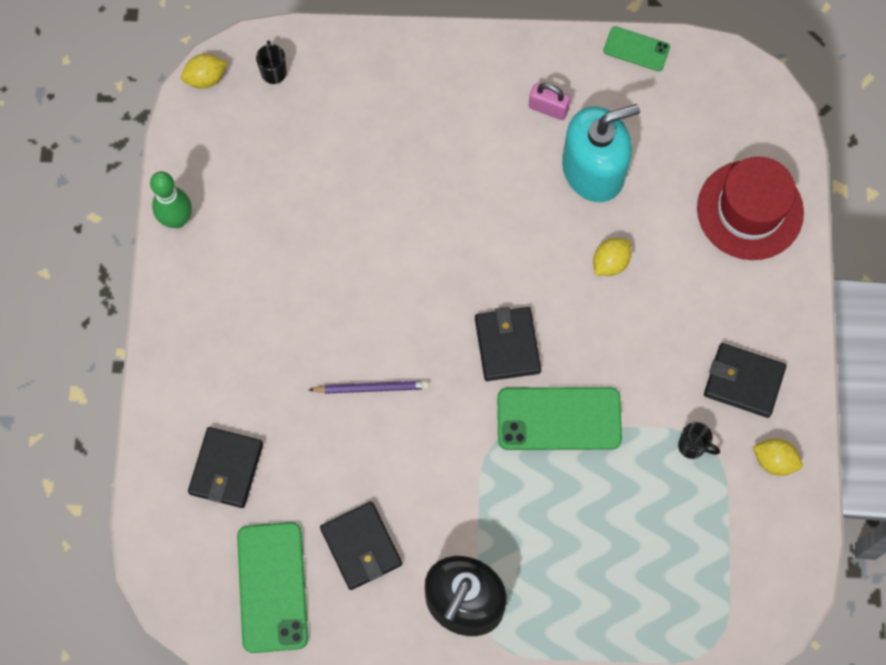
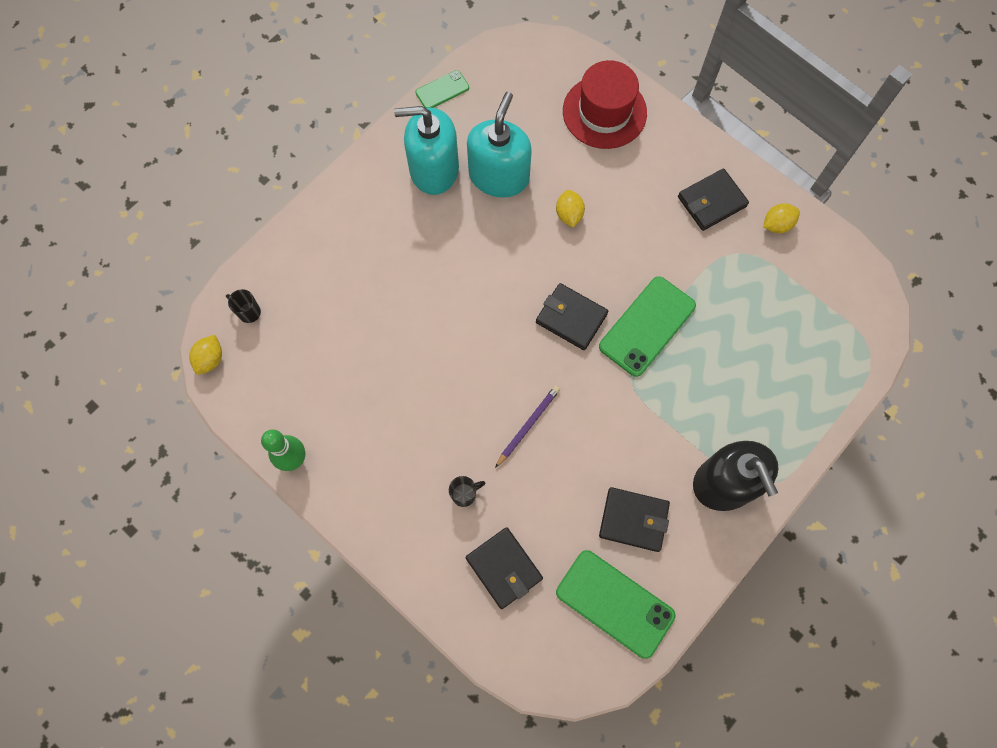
camera: 50 degrees left, 0 degrees up
(548, 108) = (434, 169): pink padlock -> turquoise soap dispenser
(692, 446) = (730, 263): black mug -> black mug (464, 494)

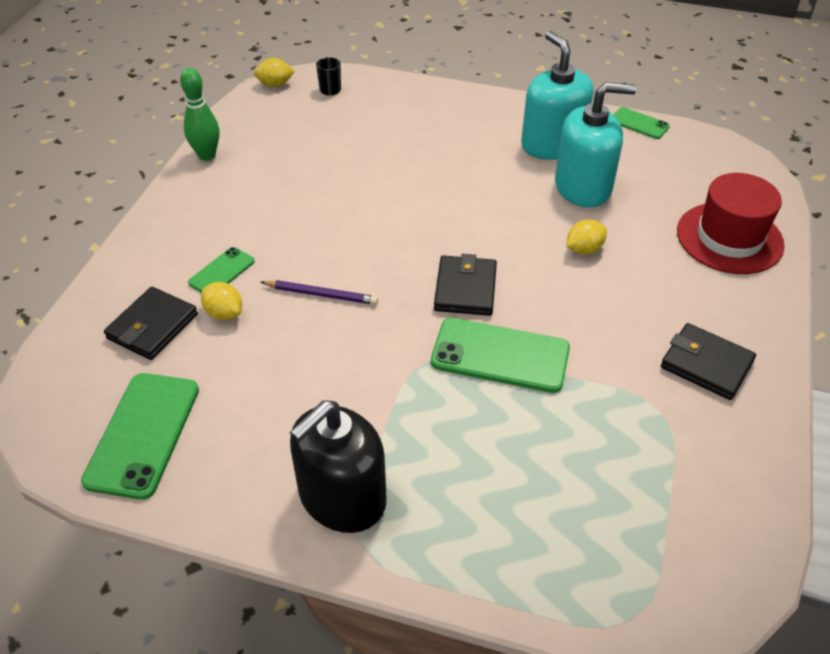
camera: 65 degrees right, 25 degrees down
(464, 494) = (222, 272): black mug -> green phone
(633, 520) = (253, 419): black wallet -> none
(777, 225) = (733, 441): yellow lemon -> yellow lemon (224, 313)

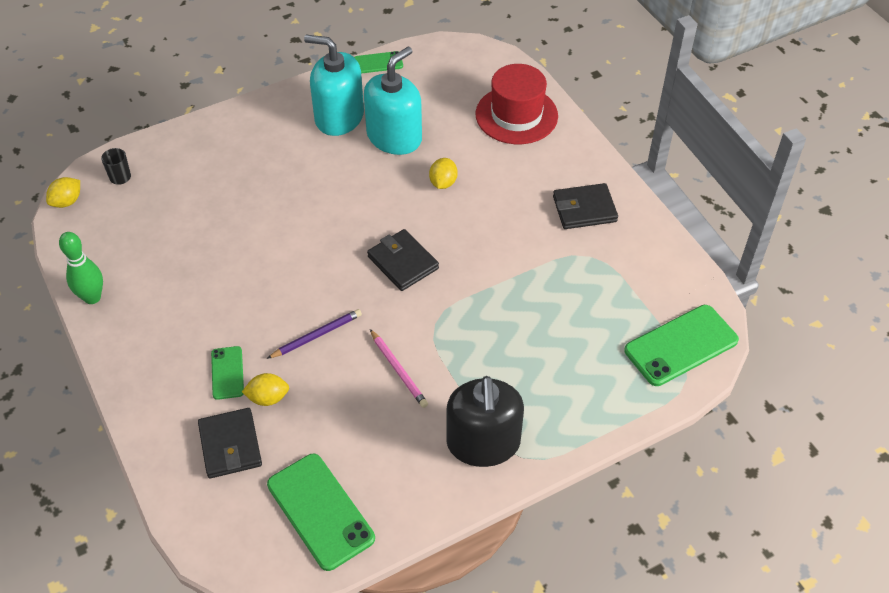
camera: 45 degrees left, 5 degrees up
(350, 373) = (398, 370): none -> pink pencil
(500, 355) = (471, 289): green phone -> green phone (681, 345)

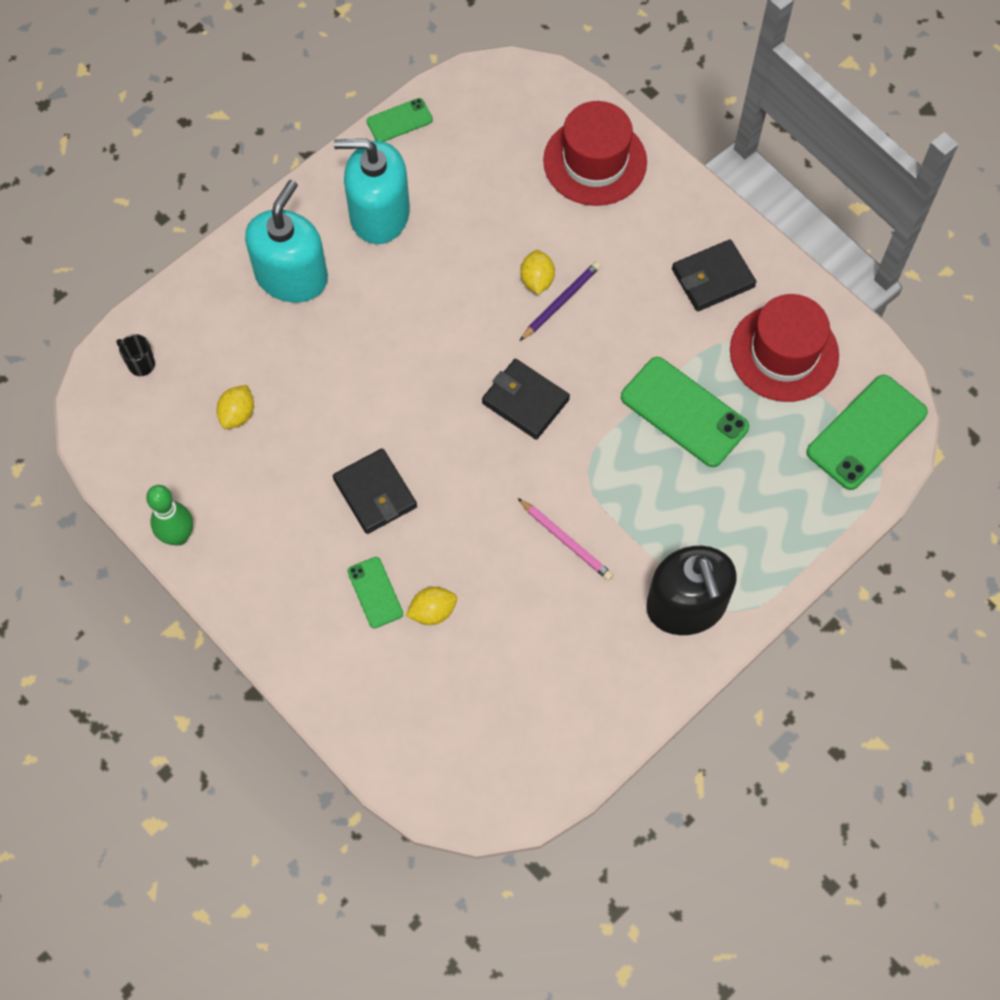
camera: 15 degrees left, 15 degrees up
(67, 202) = (90, 414): yellow lemon -> yellow lemon (238, 414)
(230, 445) = (412, 679): black wallet -> black wallet (375, 493)
(316, 336) = (459, 520): purple pencil -> purple pencil (561, 302)
(320, 511) = (538, 729): green phone -> green phone (684, 412)
(394, 137) = (457, 228): turquoise soap dispenser -> turquoise soap dispenser (291, 276)
(627, 273) = (784, 353): none -> red hat

